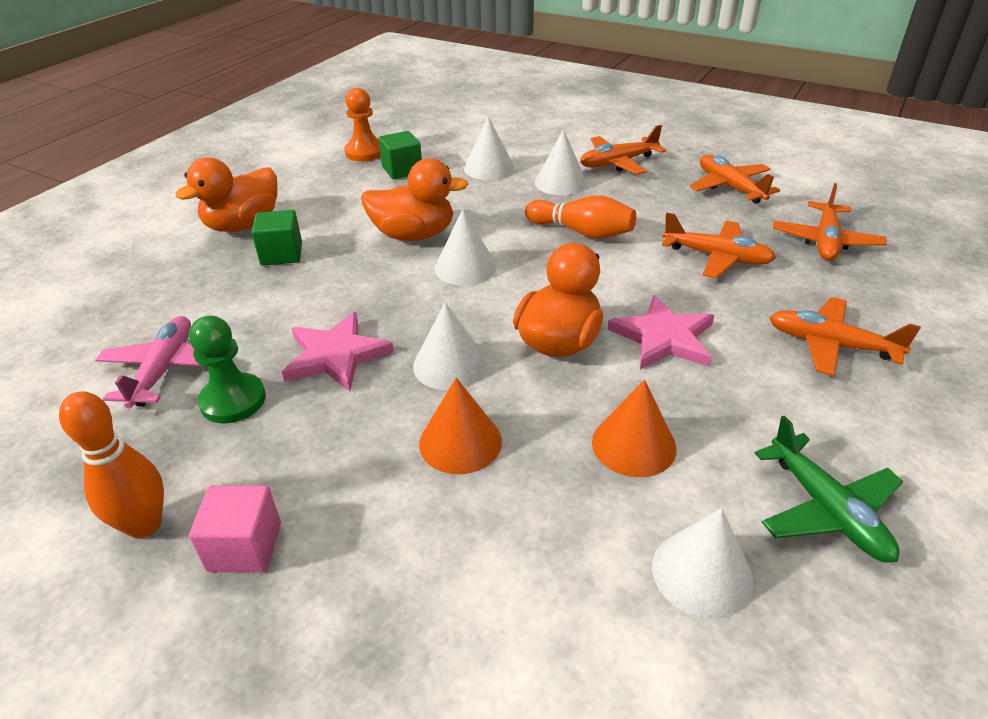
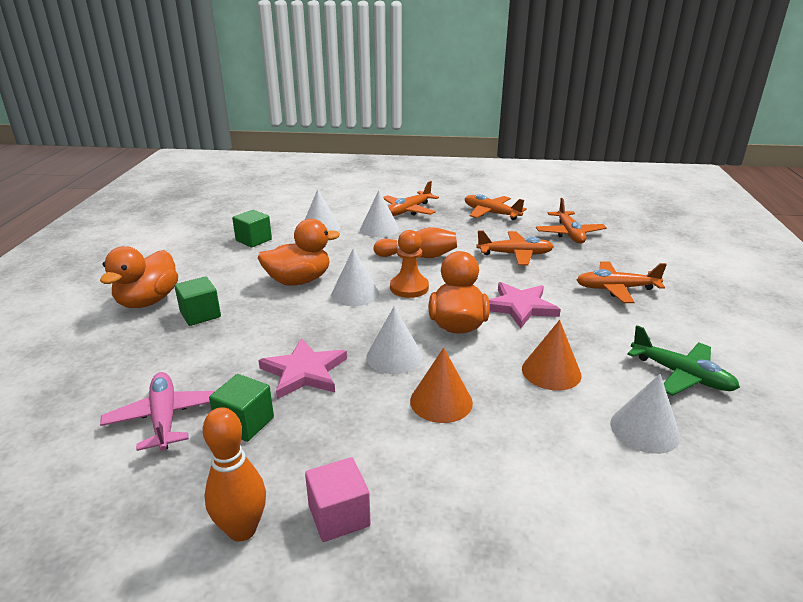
camera: 25 degrees left, 10 degrees down
(233, 400) = (245, 423): green pawn -> green cube
(365, 152) = (213, 233): orange pawn -> orange pawn (409, 288)

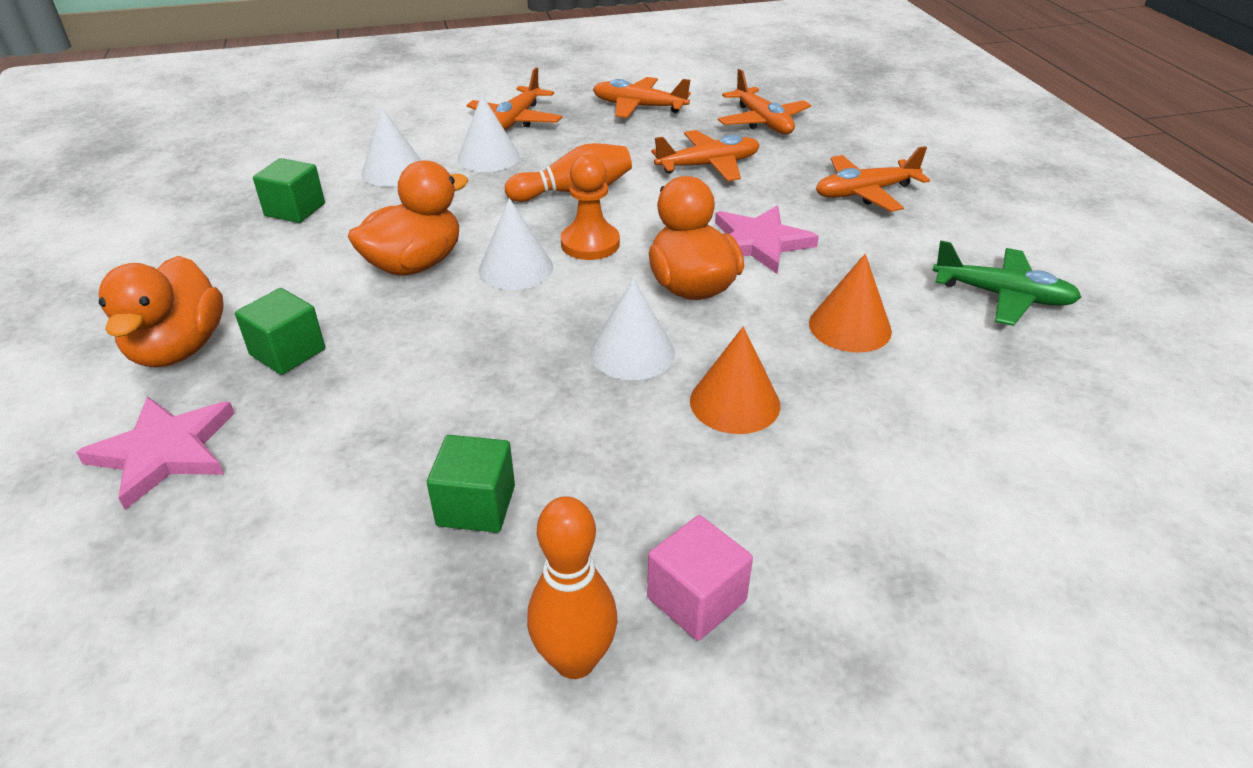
camera: 20 degrees left, 10 degrees up
(164, 418) = (342, 531): pink plane -> none
(304, 372) = (516, 406): pink star -> pink star (165, 452)
(644, 429) = (999, 377): white cone -> none

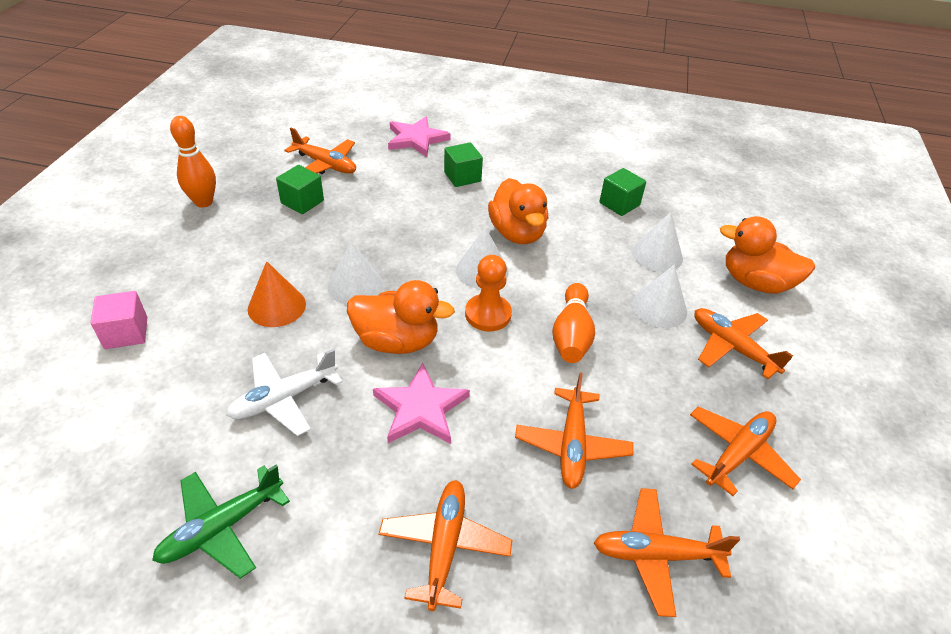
camera: 115 degrees right, 5 degrees up
(179, 348) = (492, 150): orange duck -> orange duck (755, 283)
(326, 538) = (325, 165): none -> orange plane
(696, 599) = (189, 240): pink cube -> pink cube (126, 333)
(850, 327) = (283, 399): orange cone -> white plane

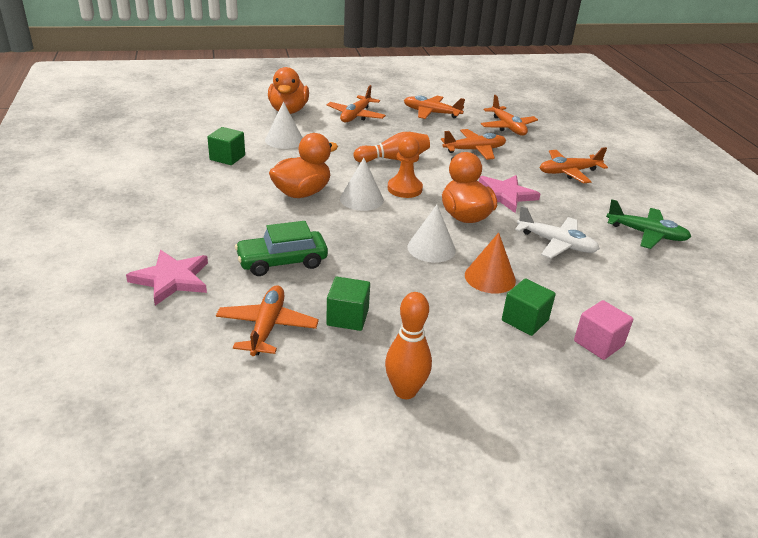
camera: 115 degrees left, 10 degrees down
(402, 191) = (282, 262): none -> green car
(462, 177) = (233, 234): green cube -> green cube (525, 320)
(659, 308) = (341, 136): white cone -> none

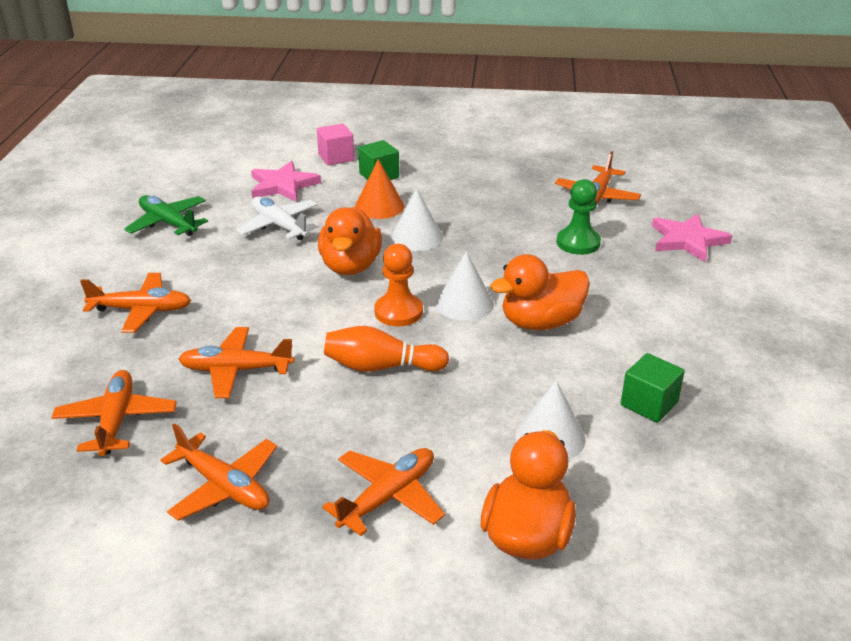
camera: 160 degrees left, 0 degrees up
(282, 262) = (578, 243): green car -> green pawn
(347, 317) = (527, 194): green cube -> none
(405, 391) = (502, 153): orange bowling pin -> none
(505, 195) = (273, 286): pink star -> pink star (283, 185)

